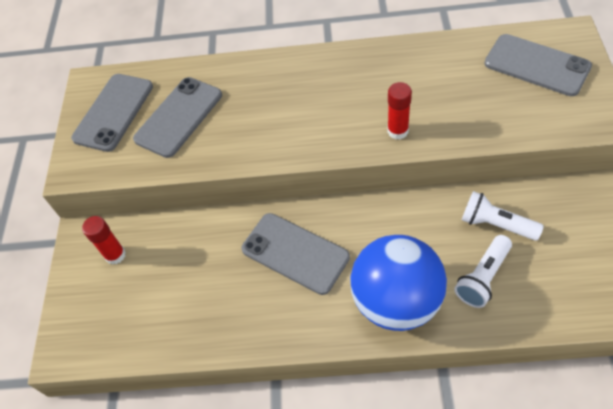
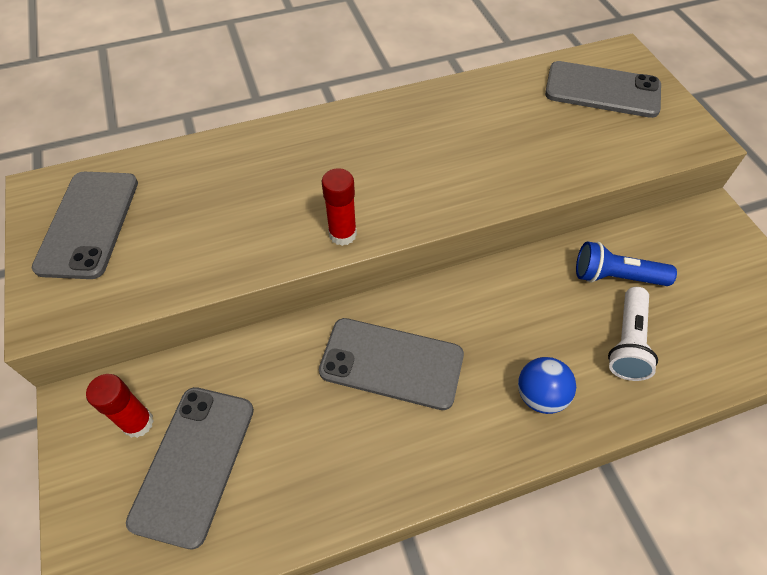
camera: 25 degrees left, 0 degrees up
(179, 117) = (187, 215): grey phone -> grey phone (194, 463)
(396, 301) = (540, 395): blue ball -> blue ball, size x0.47
(398, 131) = (479, 186): red glue stick -> red glue stick (342, 234)
(496, 224) = (615, 276): white flashlight -> blue flashlight

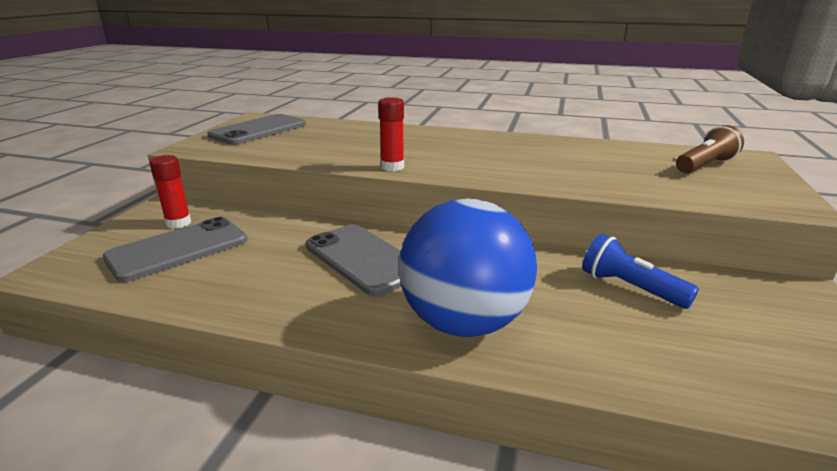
camera: 35 degrees right, 30 degrees down
(540, 395) = (464, 322): blue ball -> blue ball, size x2.14
(602, 90) = (705, 165): grey phone -> brown flashlight
(627, 342) = (597, 328): white flashlight -> none

